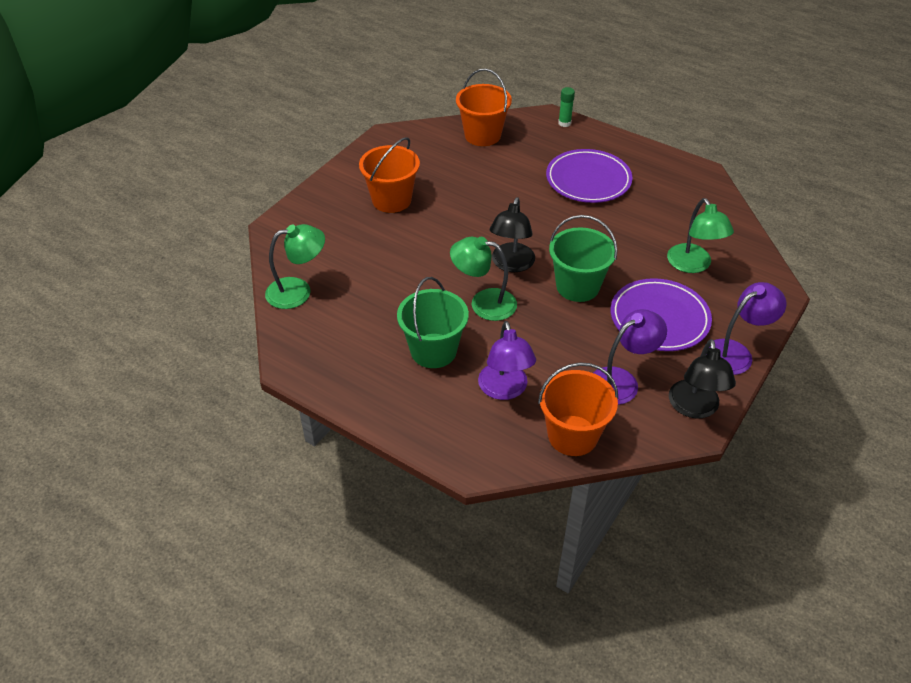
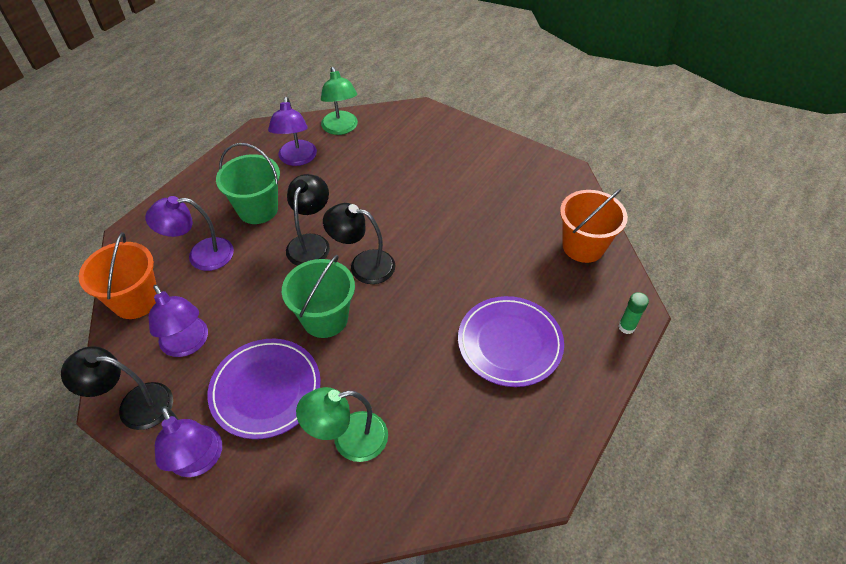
camera: 90 degrees right, 5 degrees up
(350, 325) = (297, 159): none -> purple lamp
(391, 200) = (461, 177): orange bucket -> none
(483, 303) = (311, 243): green lamp -> black lamp

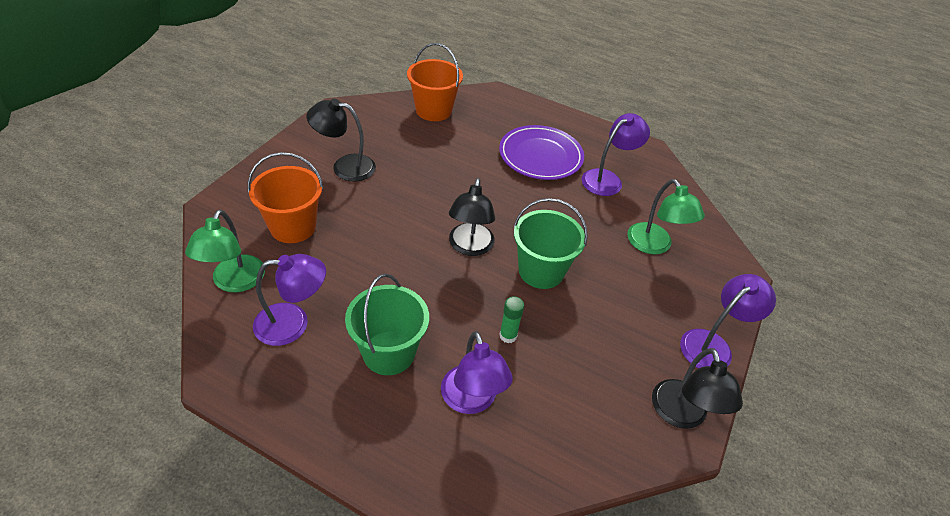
camera: 100 degrees left, 5 degrees down
(136, 300) = (553, 458): orange bucket -> orange bucket (293, 227)
(188, 344) = (599, 383): purple lamp -> purple lamp (607, 179)
(266, 390) = (629, 306): purple plate -> none
(311, 243) = (443, 292): black lamp -> black lamp (345, 166)
(341, 128) = (234, 282): green lamp -> green lamp turned 120 degrees clockwise
(626, 327) = (512, 100): green glue stick -> green glue stick (508, 335)

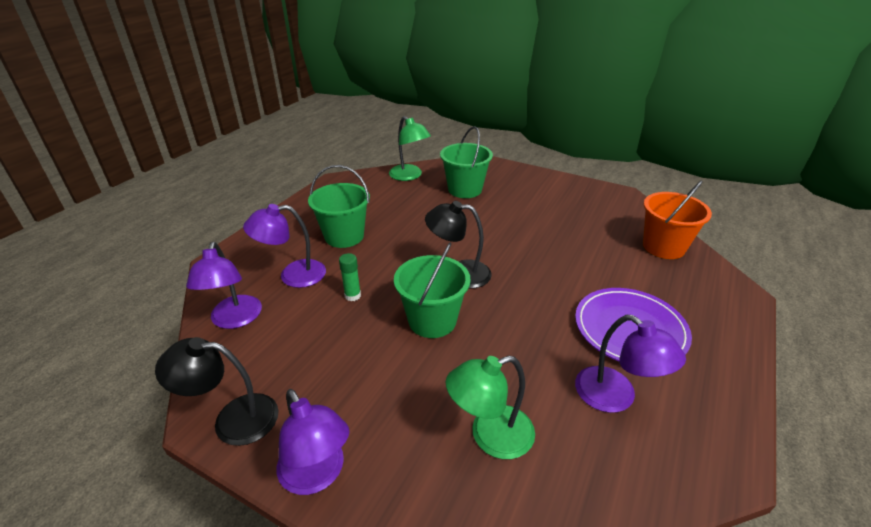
camera: 95 degrees right, 10 degrees down
(234, 282) = (409, 176): green lamp -> green lamp turned 135 degrees counterclockwise
(293, 227) = (465, 189): orange bucket -> green bucket
(293, 323) = (374, 198): purple lamp -> purple lamp (234, 320)
(345, 166) = (543, 204): black lamp -> none

